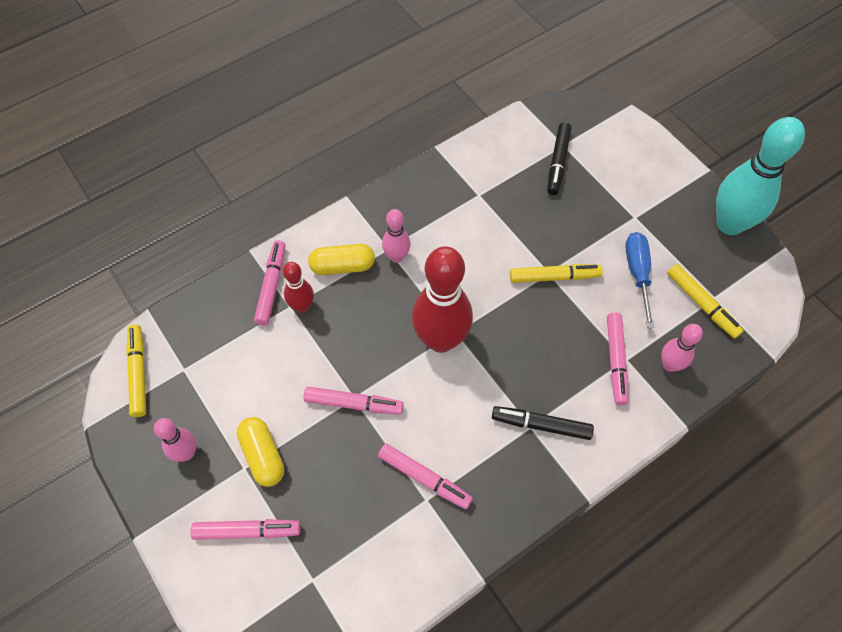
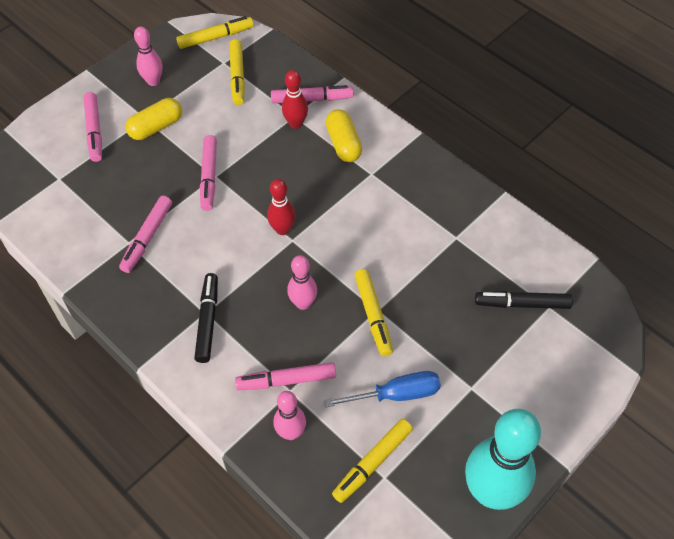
camera: 80 degrees right, 5 degrees down
(212, 356) = (237, 76): none -> yellow marker
(396, 257) = (364, 181): pink bowling pin -> pink bowling pin (303, 303)
(441, 339) = (282, 229): red bowling pin -> red bowling pin, size x0.51

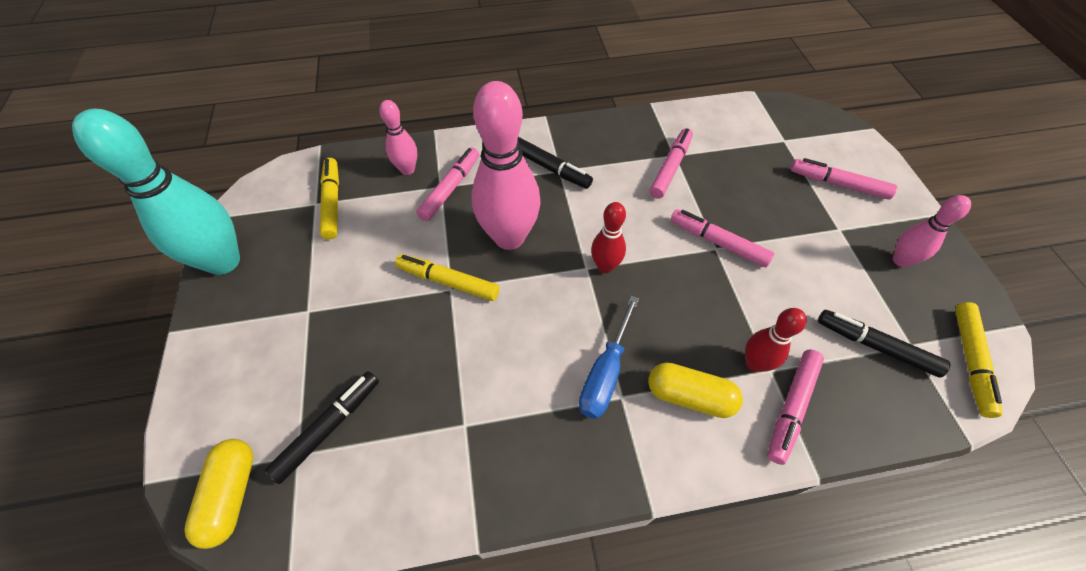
camera: 125 degrees right, 0 degrees up
(147, 238) = (670, 168): pink marker -> pink marker turned 60 degrees clockwise
(156, 127) = (819, 232): yellow capsule -> yellow capsule (232, 495)
(237, 76) = (875, 346): yellow marker -> black marker
(303, 303) = (509, 237): pink bowling pin -> pink bowling pin, size x1.97
(396, 394) = (363, 251): blue screwdriver -> blue screwdriver (605, 373)

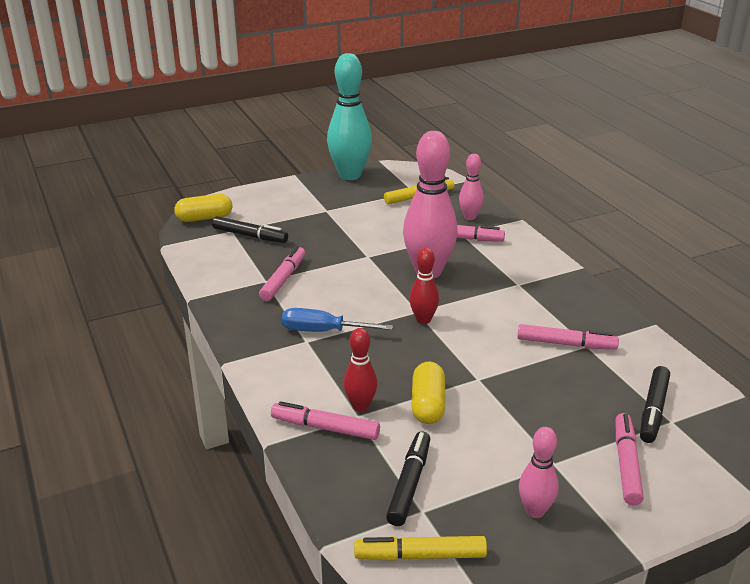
camera: 75 degrees right, 25 degrees down
(448, 281) = (373, 254): yellow marker -> none
(550, 168) = (517, 279): black marker -> black marker (653, 410)
(689, 396) = (317, 373): yellow capsule -> yellow capsule (428, 404)
(718, 242) = (485, 379): pink marker -> pink marker (283, 279)

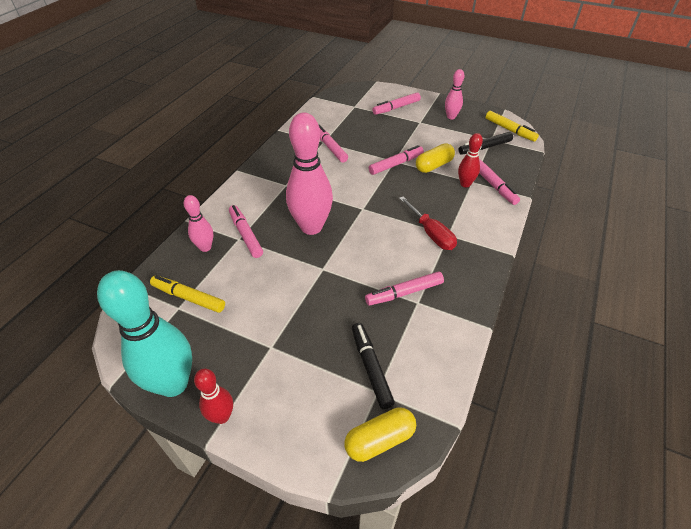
camera: 130 degrees left, 15 degrees up
(204, 218) = (379, 440): yellow capsule -> yellow capsule turned 60 degrees counterclockwise
(323, 331) = (431, 233): blue screwdriver -> red screwdriver
(423, 320) = (368, 201): red bowling pin -> red bowling pin (222, 416)
(468, 375) = (396, 164): none -> pink marker
(653, 410) = (352, 111): black marker -> none

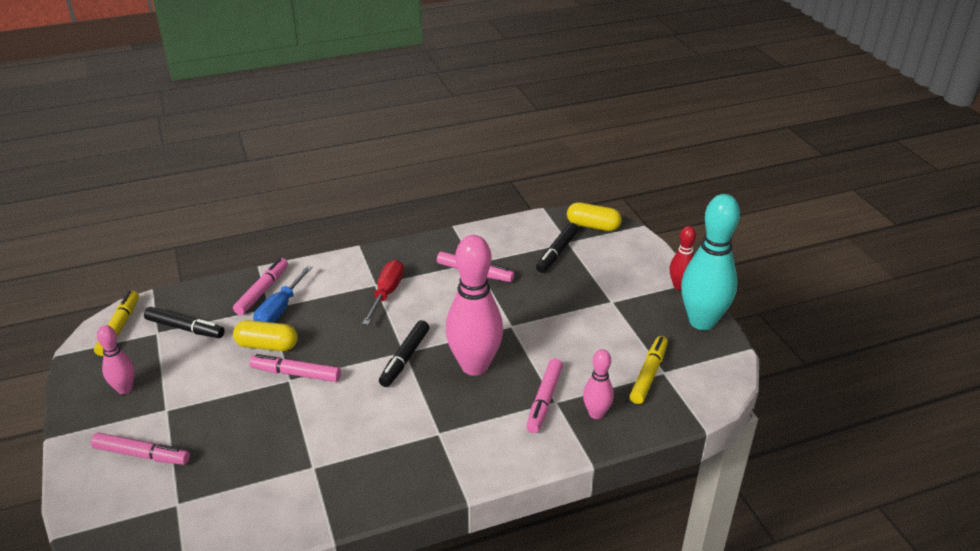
camera: 135 degrees left, 10 degrees down
(188, 297) = (648, 374): yellow marker -> yellow marker turned 135 degrees counterclockwise
(330, 147) = (320, 450): pink marker -> none
(356, 205) = (405, 358): none -> black marker
(465, 184) = (280, 309): red bowling pin -> blue screwdriver

